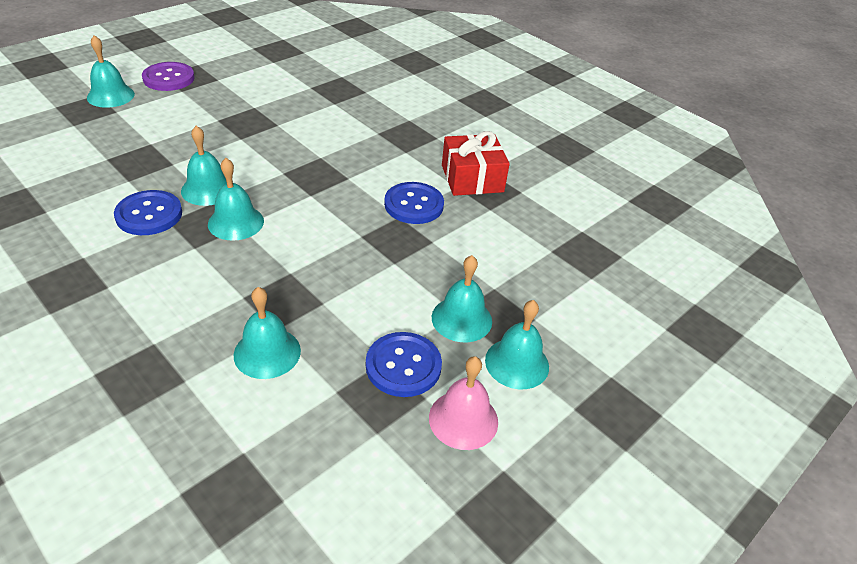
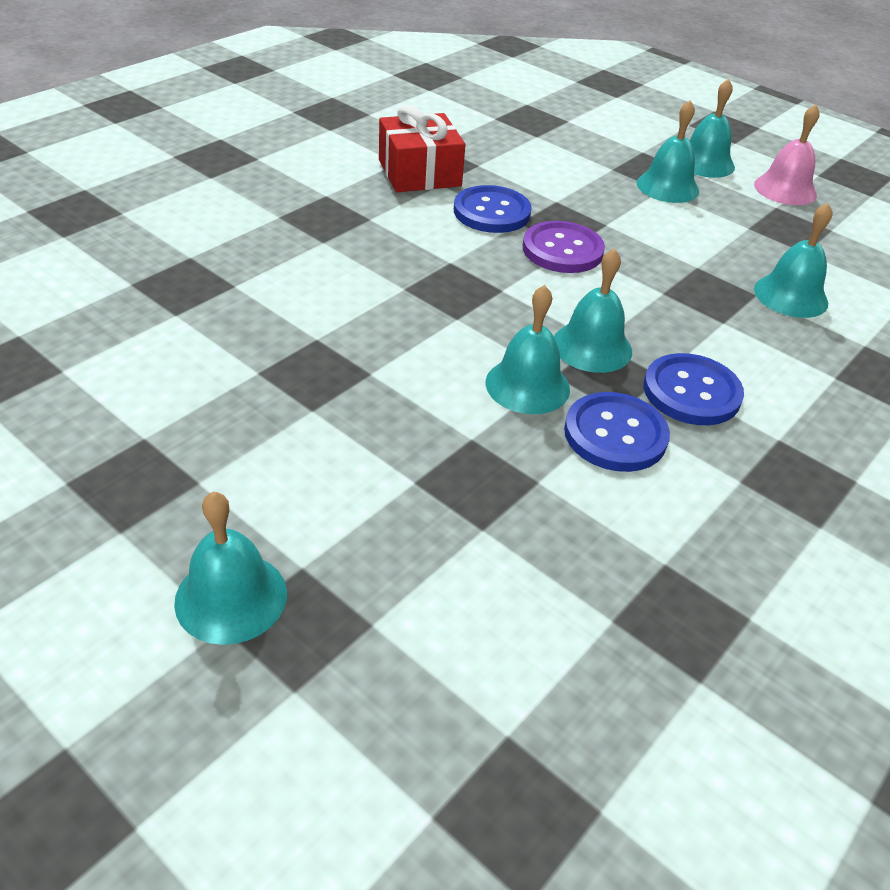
camera: 95 degrees left, 0 degrees up
(169, 78) = (139, 515): purple button -> purple button (562, 250)
(403, 366) = (749, 217): blue button -> blue button (691, 392)

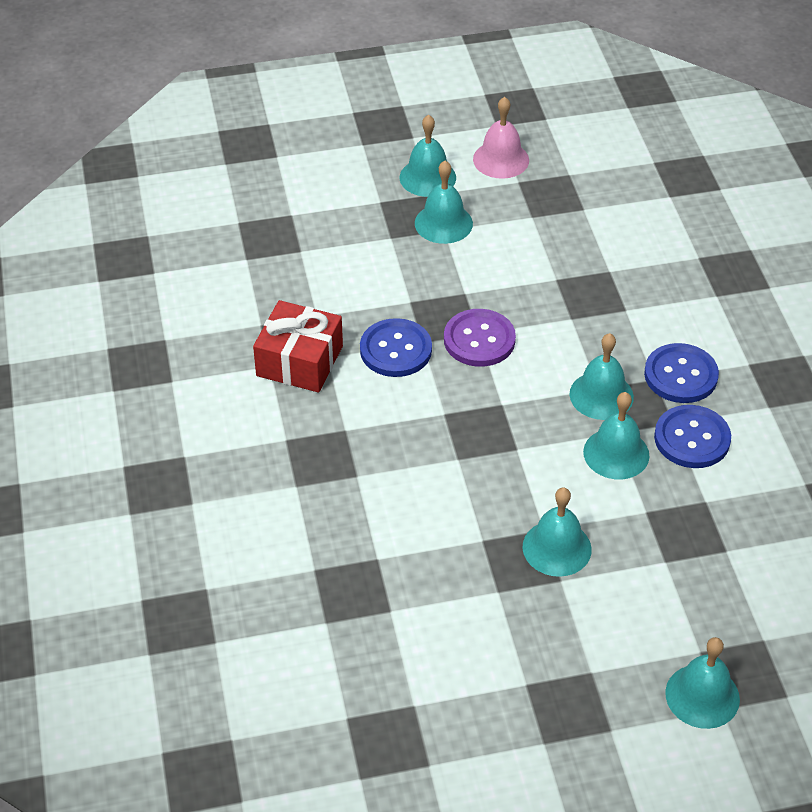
camera: 50 degrees left, 5 degrees up
(790, 296) = (624, 255): turquoise bell -> turquoise bell (557, 548)

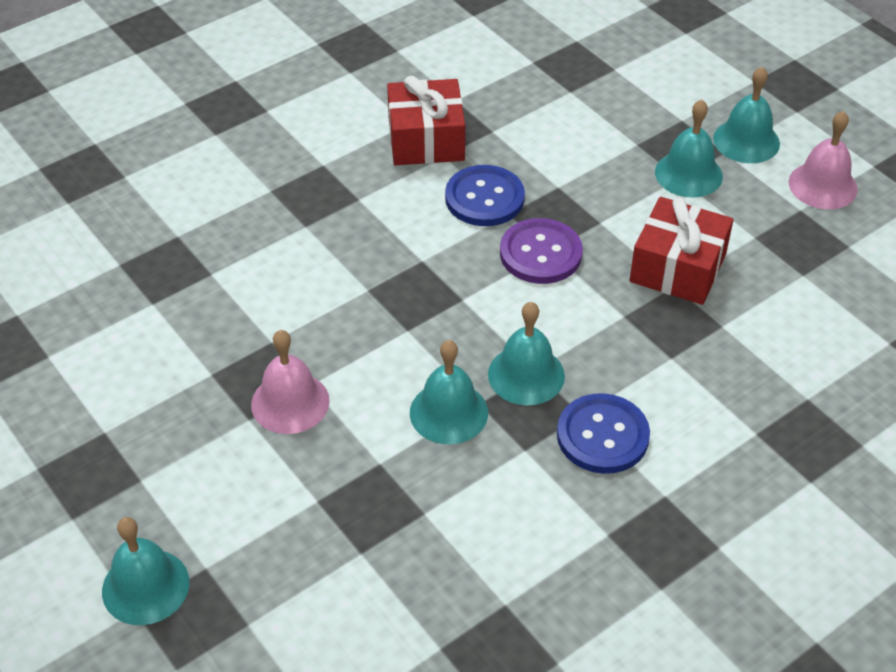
camera: 65 degrees right, 0 degrees up
(539, 270) = (678, 268): none -> red gift
(557, 548) = (290, 402): turquoise bell -> pink bell
(692, 438) = (511, 473): blue button -> none

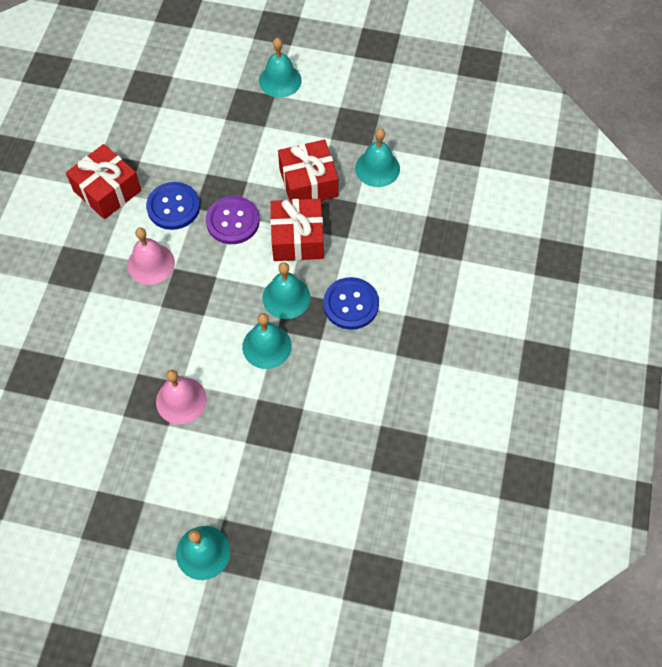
camera: 40 degrees left, 15 degrees up
(604, 319) = (297, 238): none -> red gift
(688, 174) = (267, 121): turquoise bell -> turquoise bell (377, 168)
(823, 185) = (339, 84): pink bell -> pink bell (151, 264)

